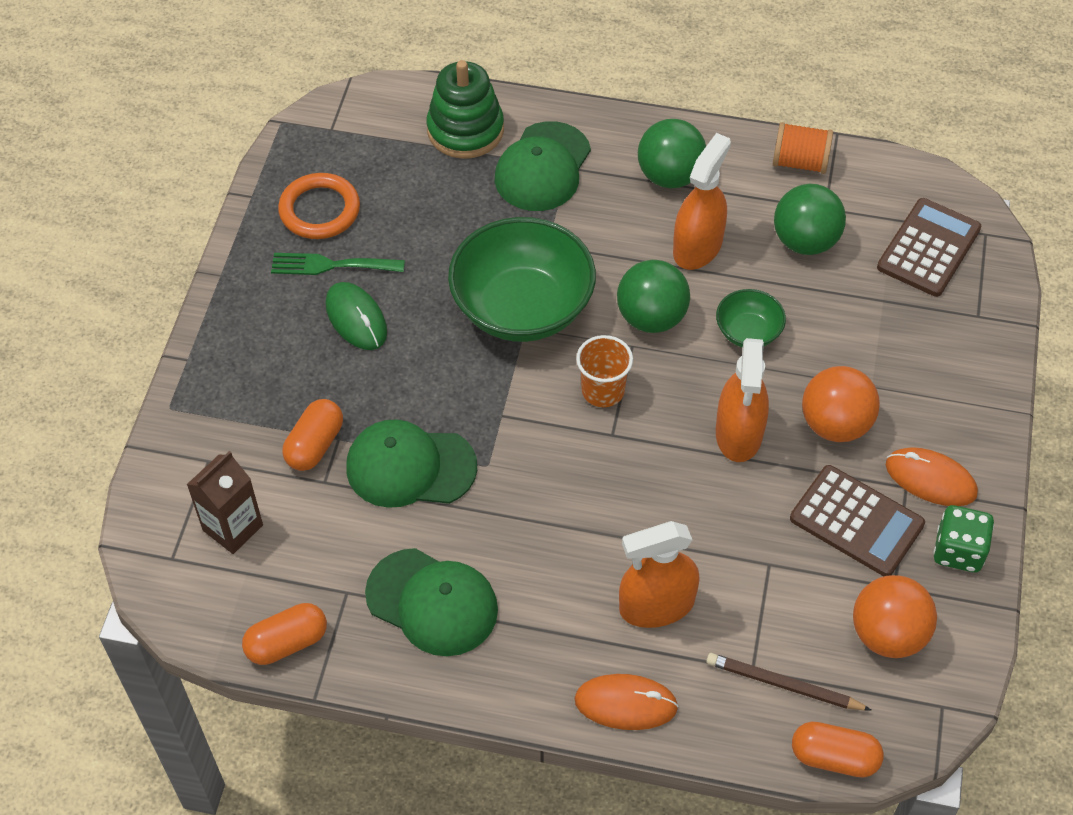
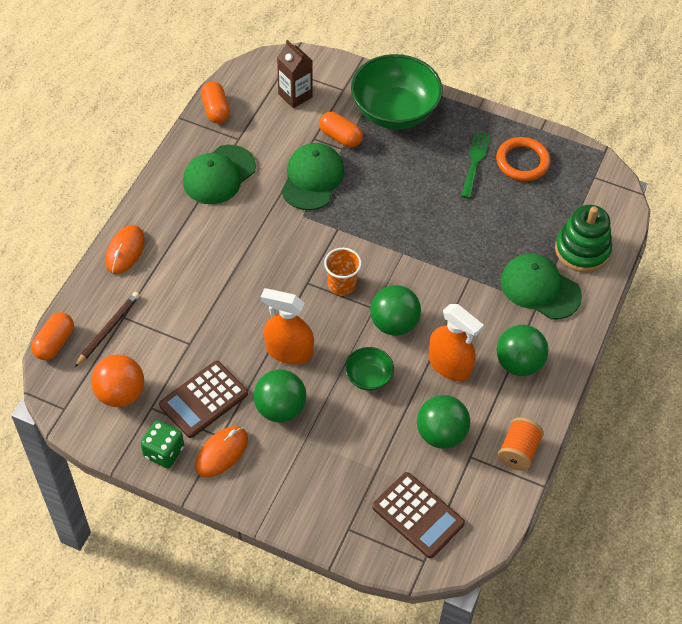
camera: 100 degrees right, 0 degrees up
(356, 318) = (429, 168): green mouse -> none
(522, 308) = (418, 254): green bowl -> green bowl (394, 111)
(656, 605) = (181, 279): orange spray bottle -> none
(835, 424) = (280, 408): orange ball -> green ball

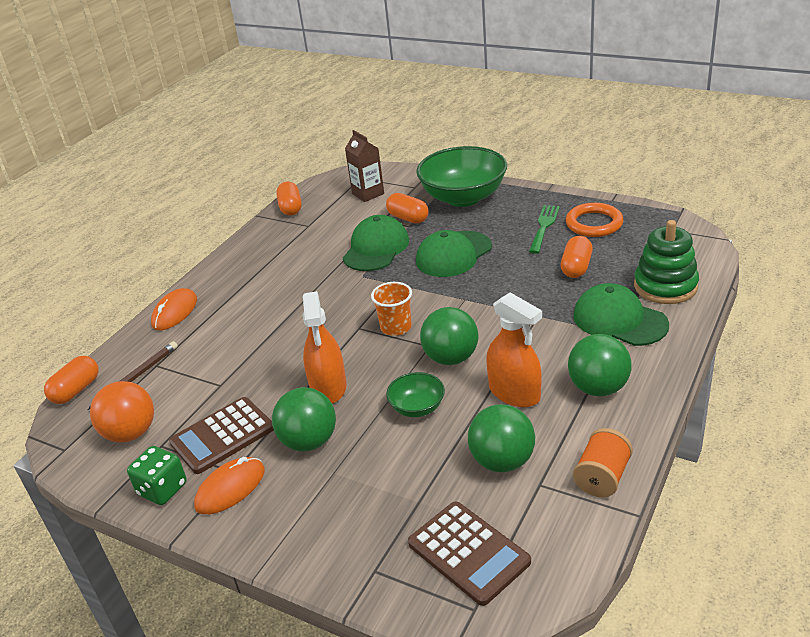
camera: 10 degrees right, 20 degrees down
(219, 175) = (283, 251): green cap -> green cap (453, 254)
(289, 351) = (328, 387): orange spray bottle -> orange spray bottle turned 120 degrees counterclockwise
(504, 220) = (576, 267): none -> orange capsule

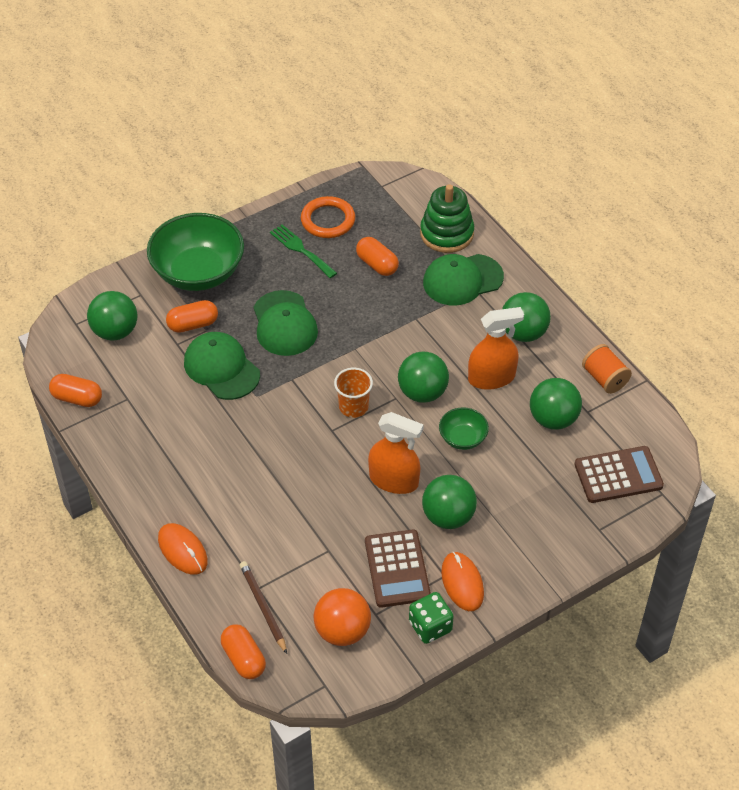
camera: 65 degrees left, 15 degrees up
(368, 194) = (115, 331): brown carton -> green ball

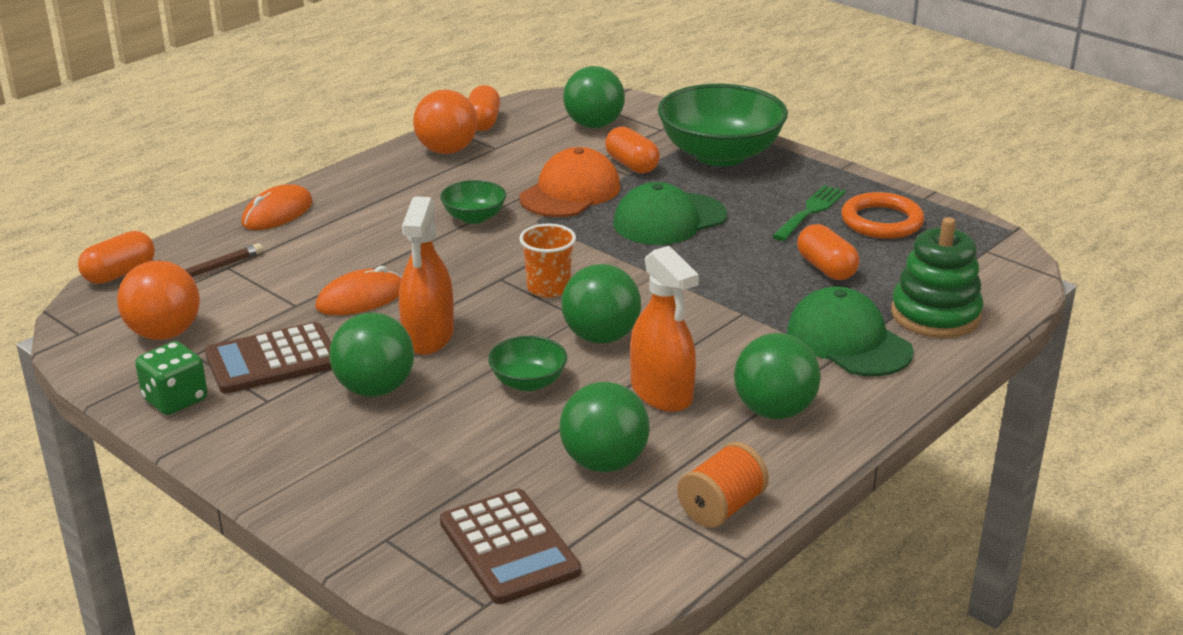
camera: 75 degrees right, 20 degrees down
(119, 429) = (446, 150): none -> orange ball
(221, 368) = (570, 192): green cap -> orange cap
(238, 430) = (474, 217): none -> green bowl
(377, 264) = (826, 268): orange capsule -> orange capsule turned 60 degrees counterclockwise
(462, 583) = (256, 416): orange mouse -> orange mouse (360, 298)

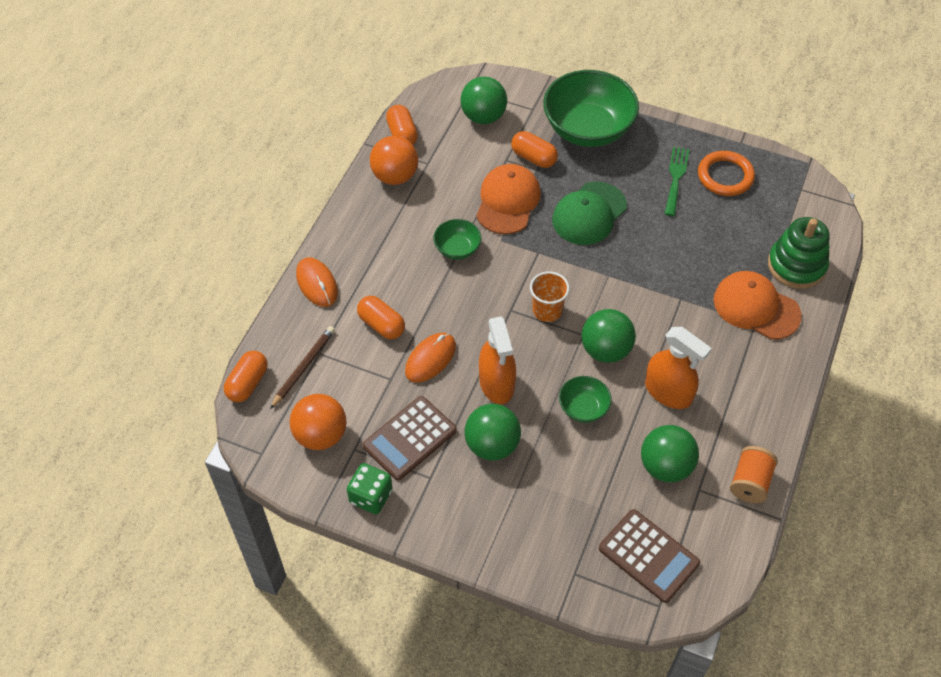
camera: 20 degrees left, 25 degrees up
(277, 213) = (317, 283): orange mouse -> orange mouse turned 45 degrees counterclockwise
(774, 411) = (741, 387): green ball -> none
(826, 268) = (712, 237): orange capsule -> orange capsule (381, 325)
(848, 341) = (756, 307): green cap -> orange cap

